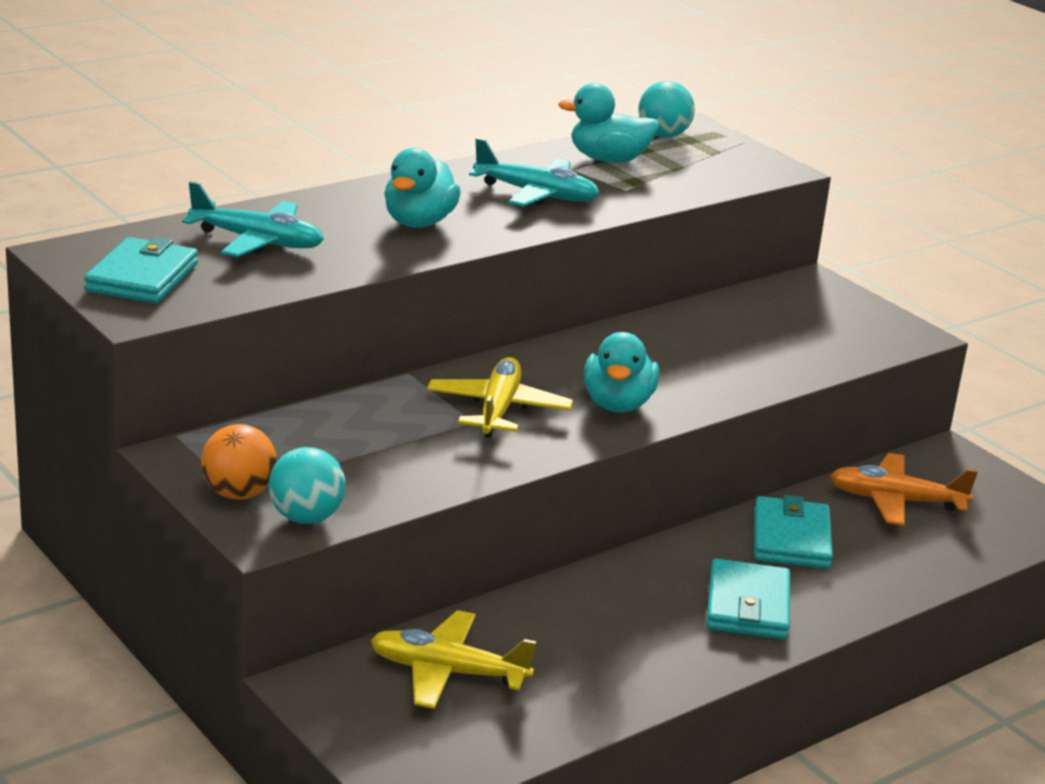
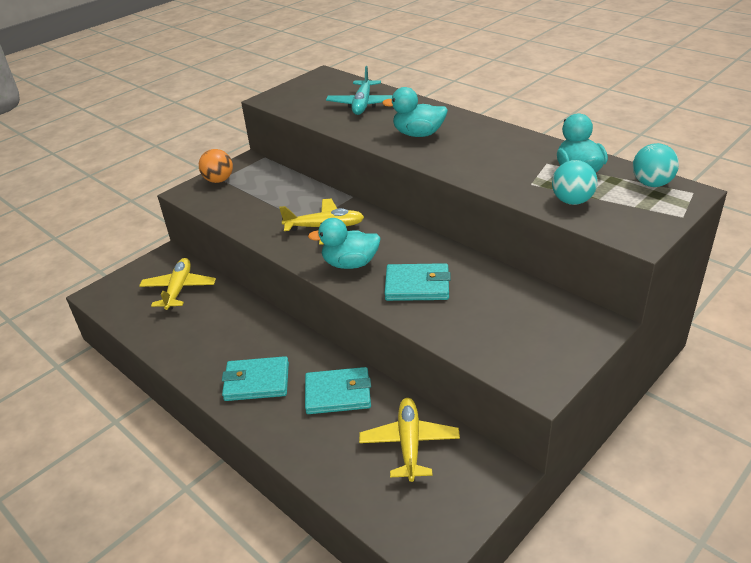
camera: 85 degrees right, 10 degrees up
(142, 277) = (306, 92): turquoise wallet -> turquoise wallet (417, 286)
(306, 517) = (202, 198): turquoise ball -> turquoise ball (572, 201)
(537, 194) = (491, 158): turquoise plane -> none
(895, 501) = (409, 443): orange plane -> yellow plane

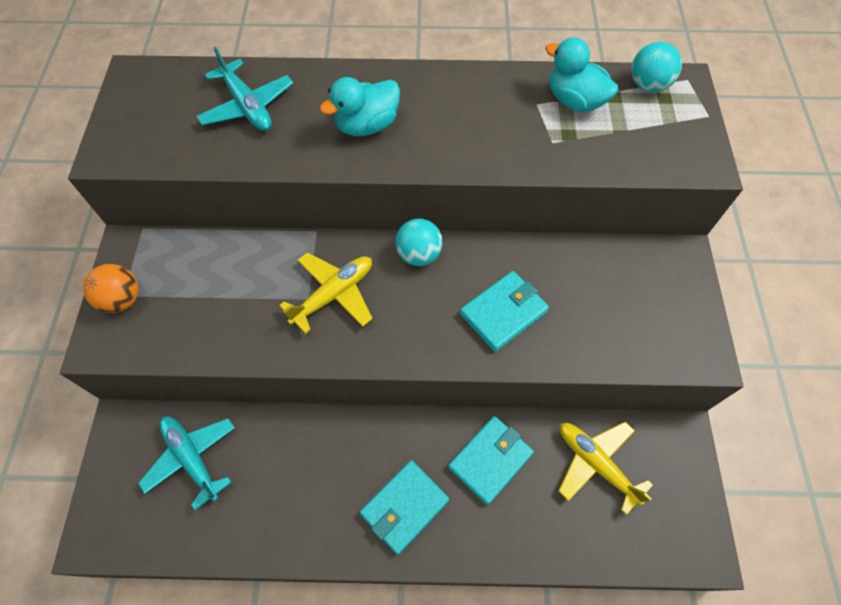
camera: 45 degrees left, 25 degrees up
(179, 289) = (192, 458): yellow plane -> turquoise plane
(350, 264) = (412, 327): turquoise duck -> none
(572, 201) = (609, 146): turquoise ball -> turquoise ball (419, 254)

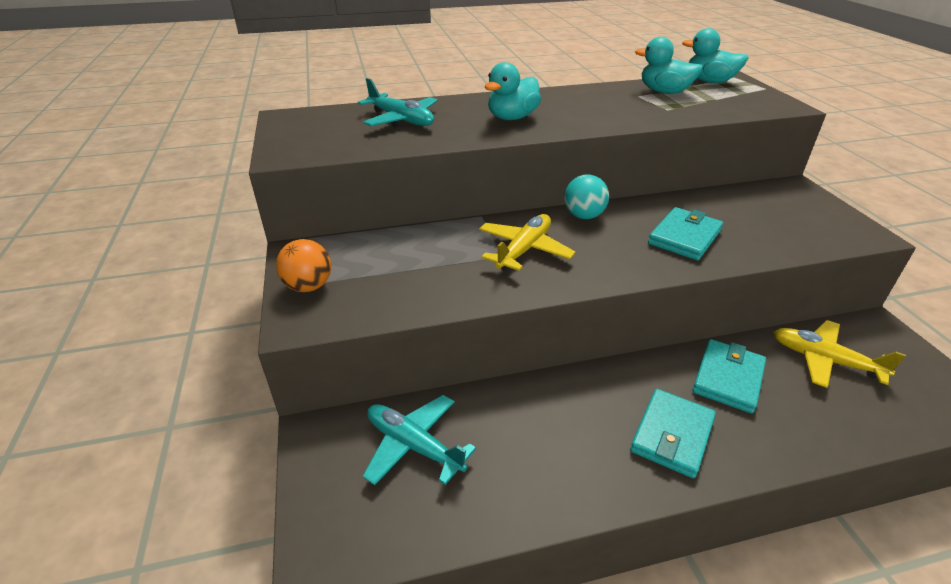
camera: 15 degrees left, 25 degrees down
(648, 85) = (709, 81): turquoise ball -> turquoise duck

